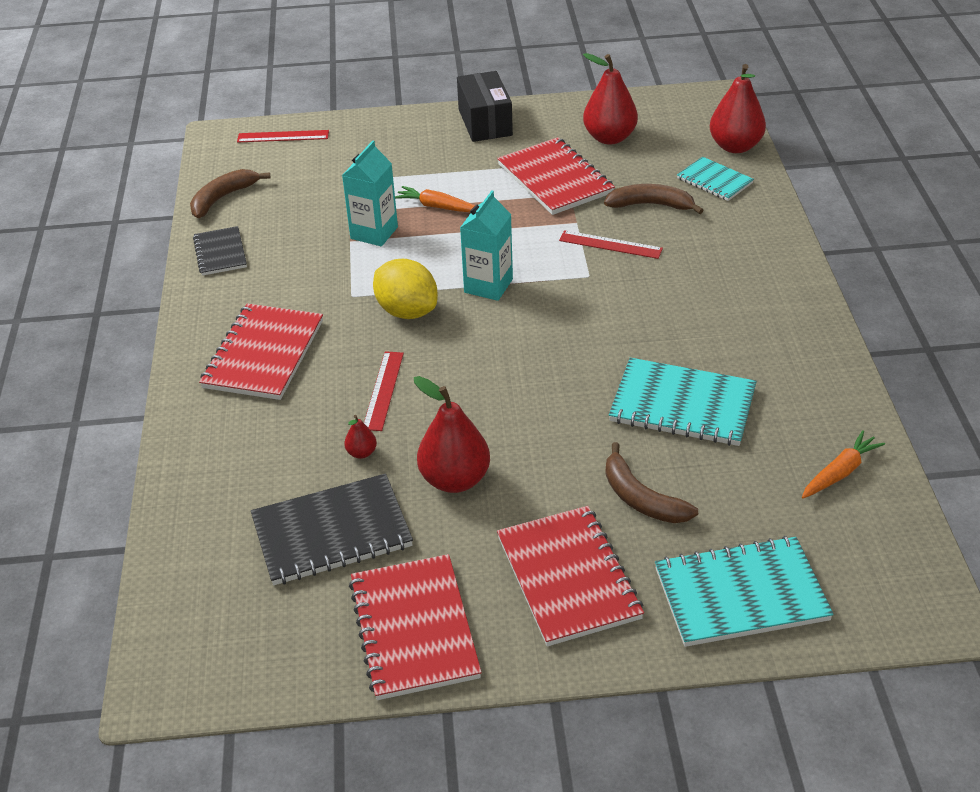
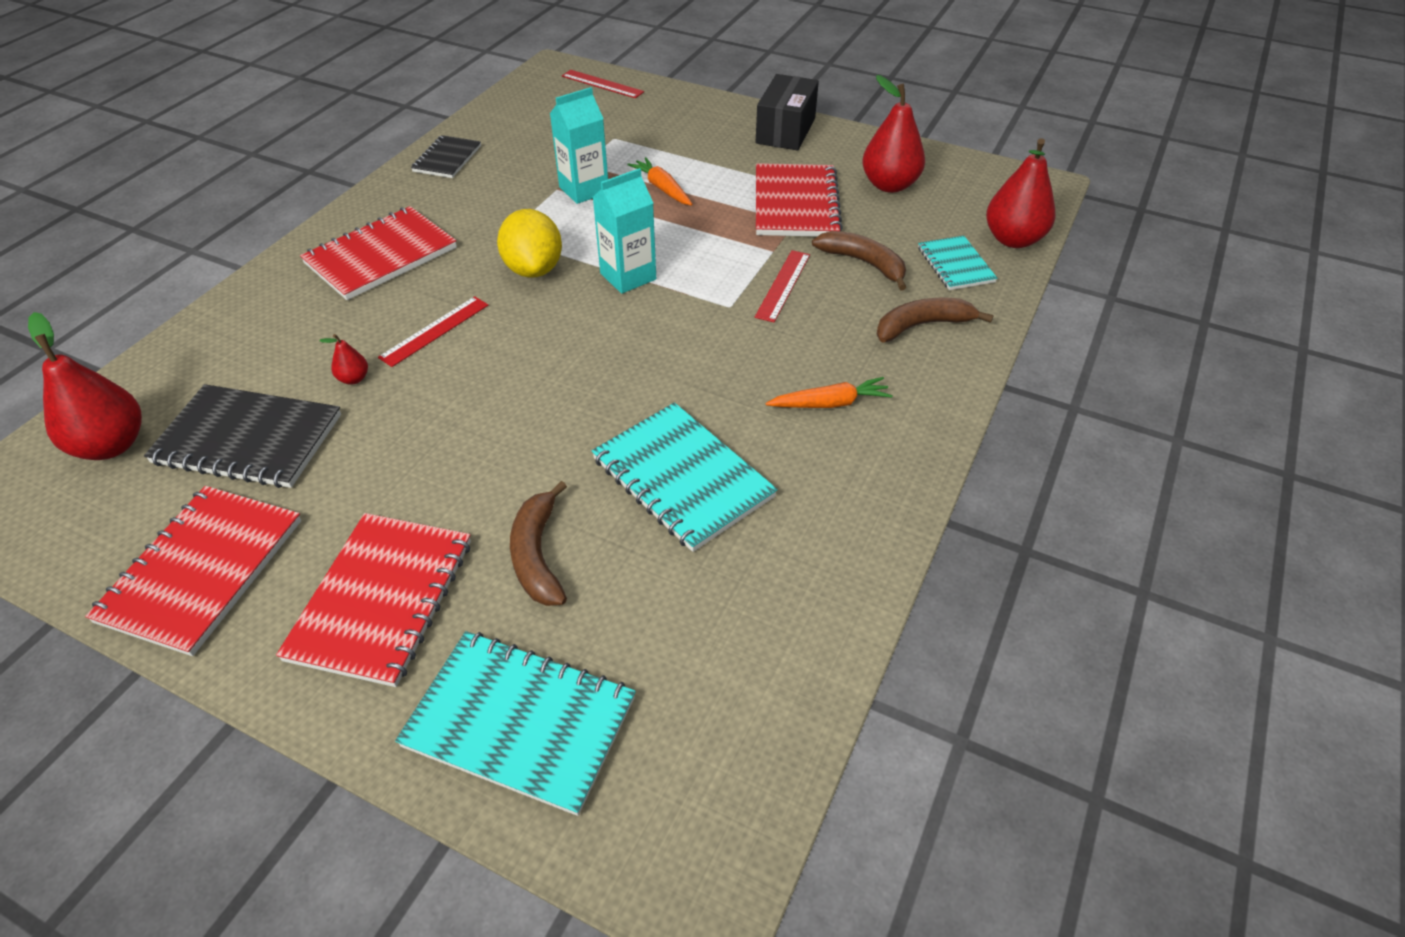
camera: 30 degrees right, 5 degrees up
(222, 198) = (499, 116): brown banana -> brown banana (922, 326)
(455, 480) = (397, 444): red pear -> red pear (111, 445)
(610, 245) = (783, 285): red ruler -> red ruler turned 60 degrees clockwise
(840, 472) = (773, 642): orange carrot -> orange carrot (830, 403)

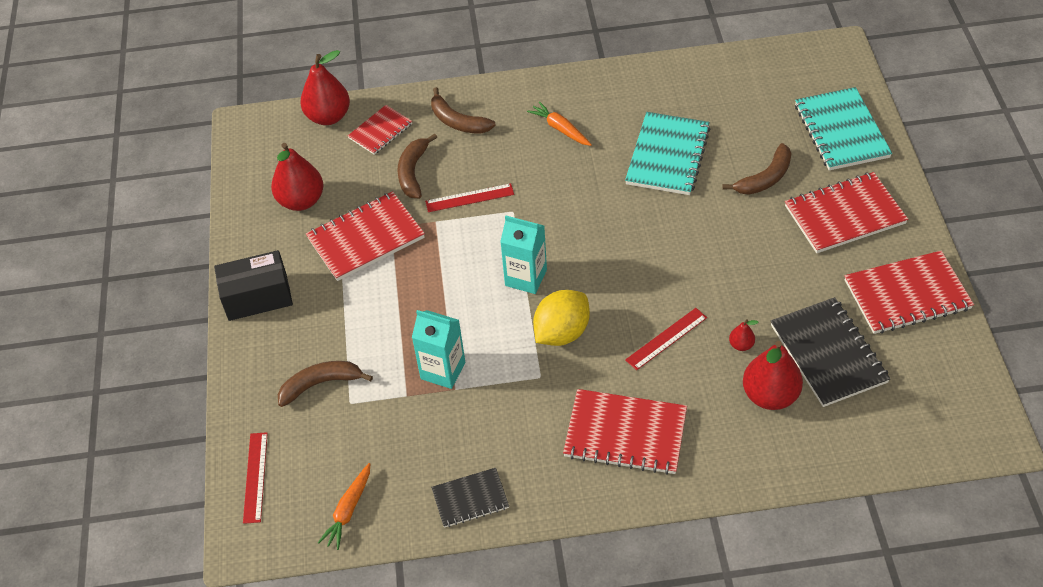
camera: 120 degrees left, 5 degrees up
(111, 445) = (899, 416): red pear -> red pear (770, 395)
(435, 331) = (666, 338): red ruler -> red ruler turned 45 degrees counterclockwise
(651, 131) = (320, 384): none -> brown banana
(662, 188) = (403, 324): orange carrot -> orange carrot (348, 510)
(955, 265) = (380, 131): turquoise notebook -> red notebook

